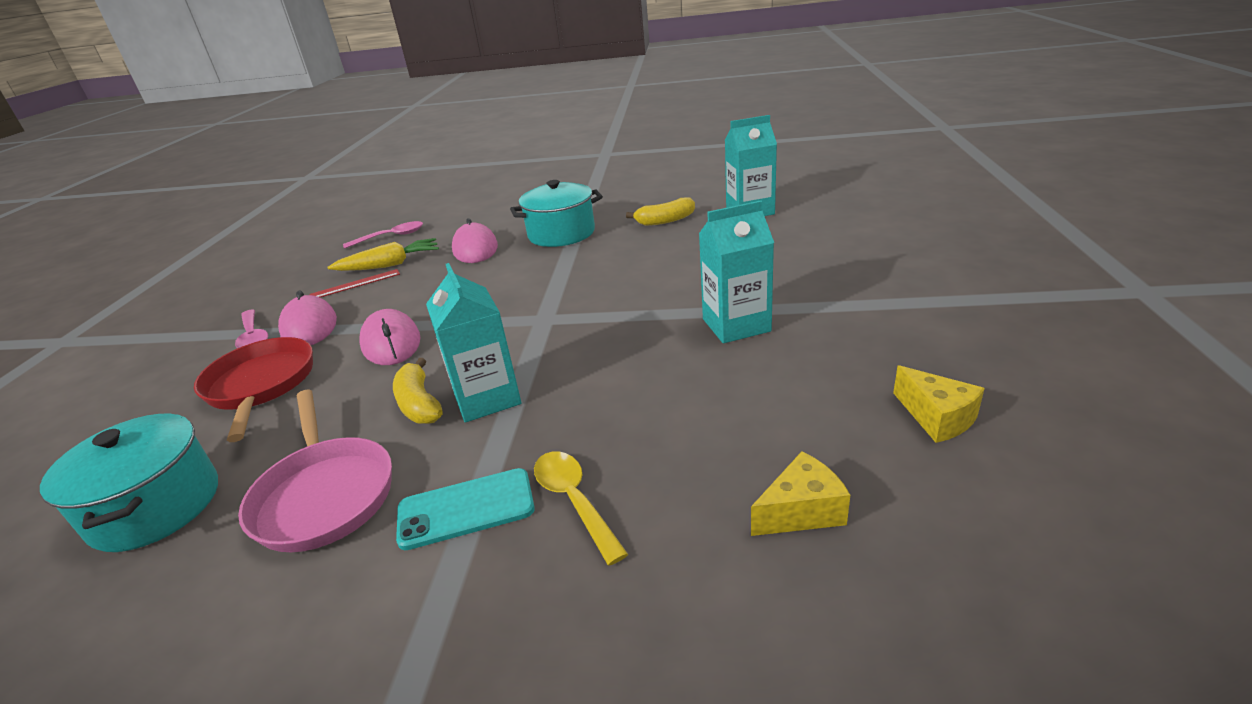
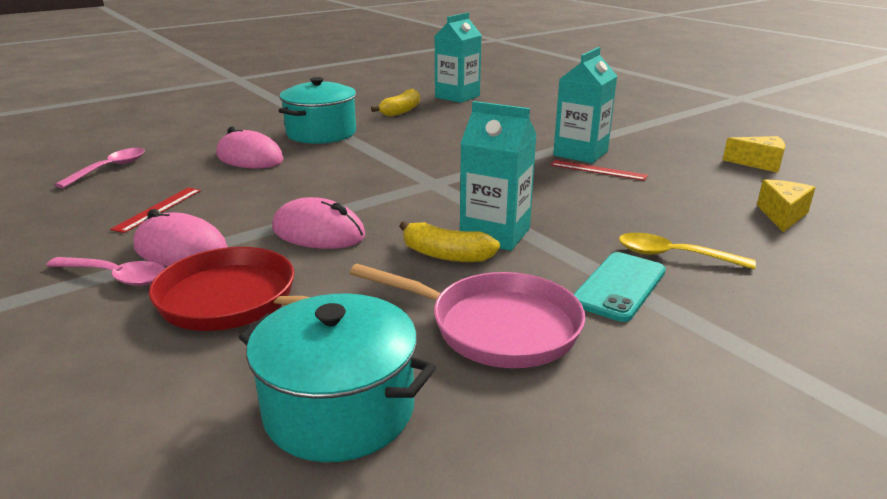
camera: 45 degrees left, 5 degrees down
(390, 265) = (168, 187): yellow carrot -> none
(711, 355) = (598, 170): none -> red ruler

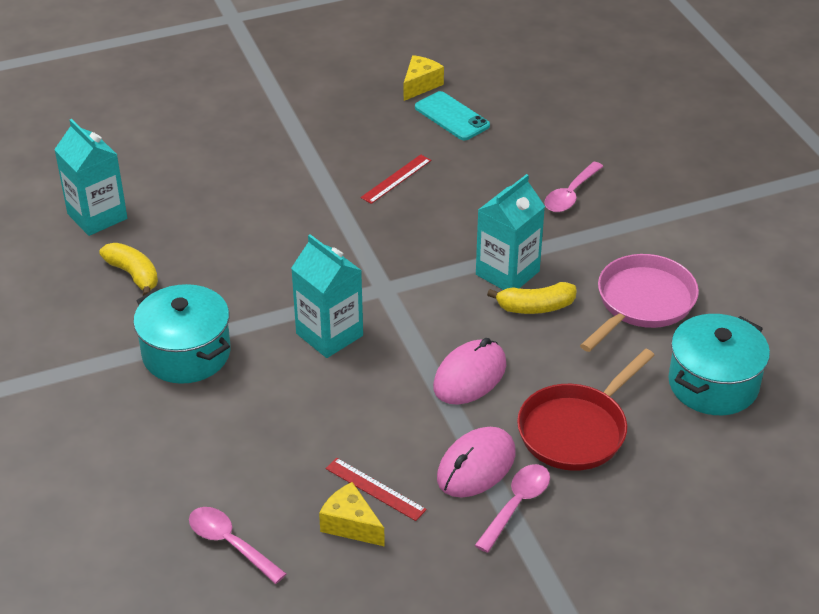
camera: 75 degrees left, 15 degrees up
(249, 158) = (248, 419): pink mouse -> none
(446, 255) = (535, 307): yellow banana -> yellow banana turned 45 degrees clockwise
(580, 153) = (348, 176): turquoise carton -> turquoise carton (329, 334)
(619, 286) = (606, 234): turquoise phone -> turquoise phone (452, 116)
(673, 256) = (570, 195): yellow spoon -> pink spoon
(782, 215) = (524, 119): yellow cheese -> yellow cheese (350, 525)

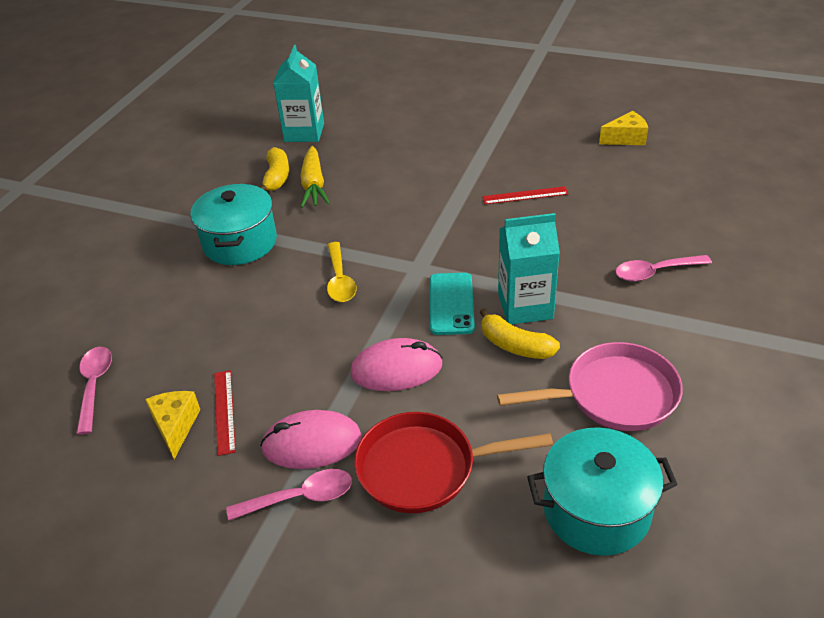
camera: 45 degrees right, 0 degrees up
(184, 264) = (313, 185): none -> yellow carrot
(329, 334) = (340, 280): turquoise carton -> yellow spoon
(452, 116) = (624, 170): turquoise phone -> turquoise phone (451, 304)

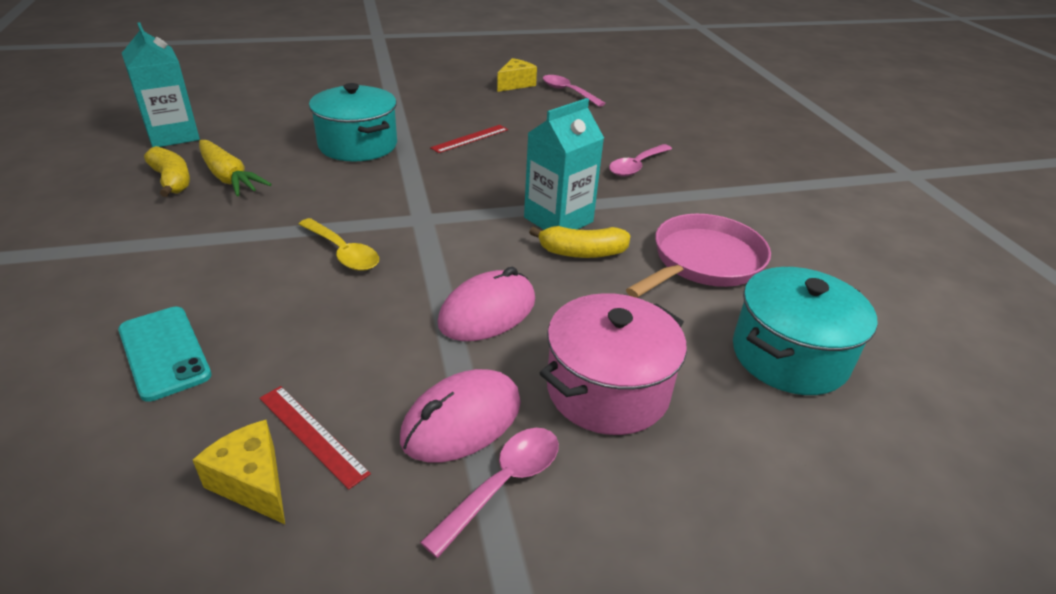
camera: 40 degrees left, 5 degrees down
(95, 386) = (64, 488): pink spoon -> pink spoon (568, 92)
(240, 242) = (174, 252): turquoise pot -> turquoise pot (358, 145)
(424, 468) = (607, 390): red pan -> pink pot
(451, 304) = (486, 238): turquoise phone -> turquoise phone (164, 352)

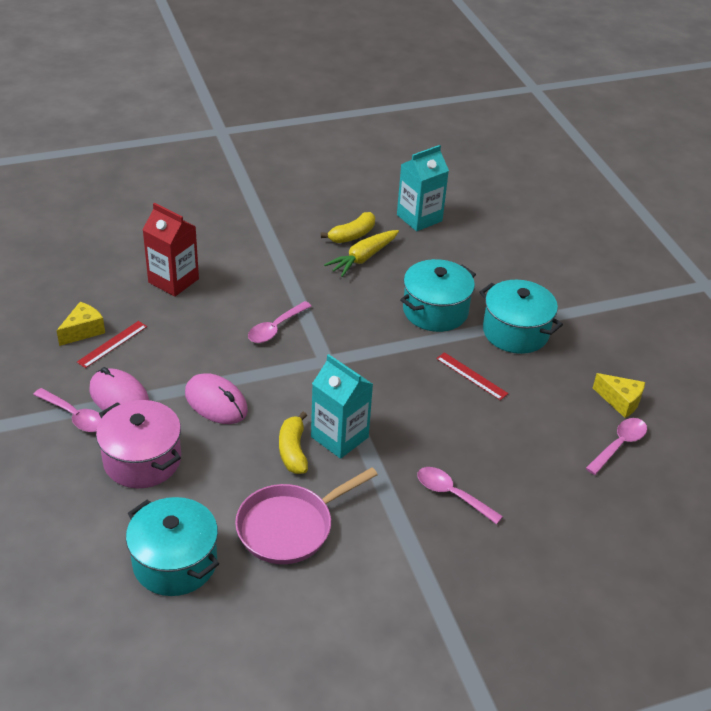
camera: 85 degrees right, 5 degrees up
(164, 352) = (173, 280): turquoise phone -> red carton
(343, 253) = (275, 328): yellow spoon -> pink spoon
(410, 111) = (515, 332): none -> turquoise pot
(703, 262) = (290, 527): pink pan -> pink pan turned 105 degrees clockwise

